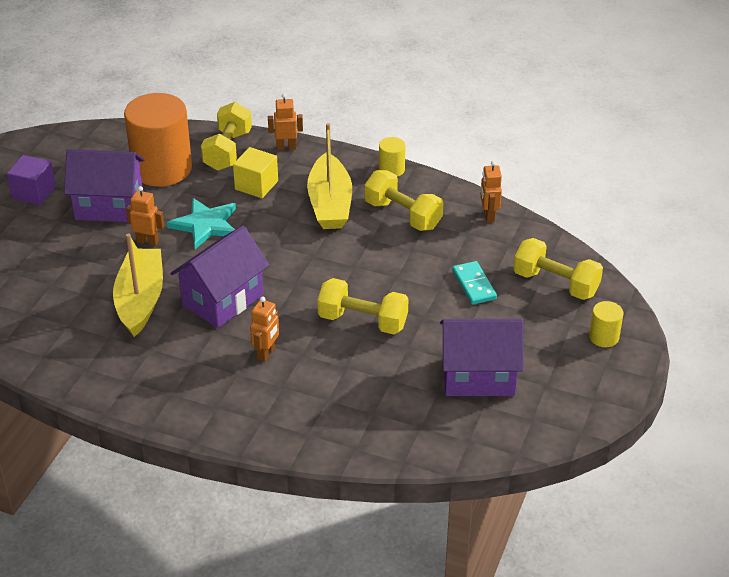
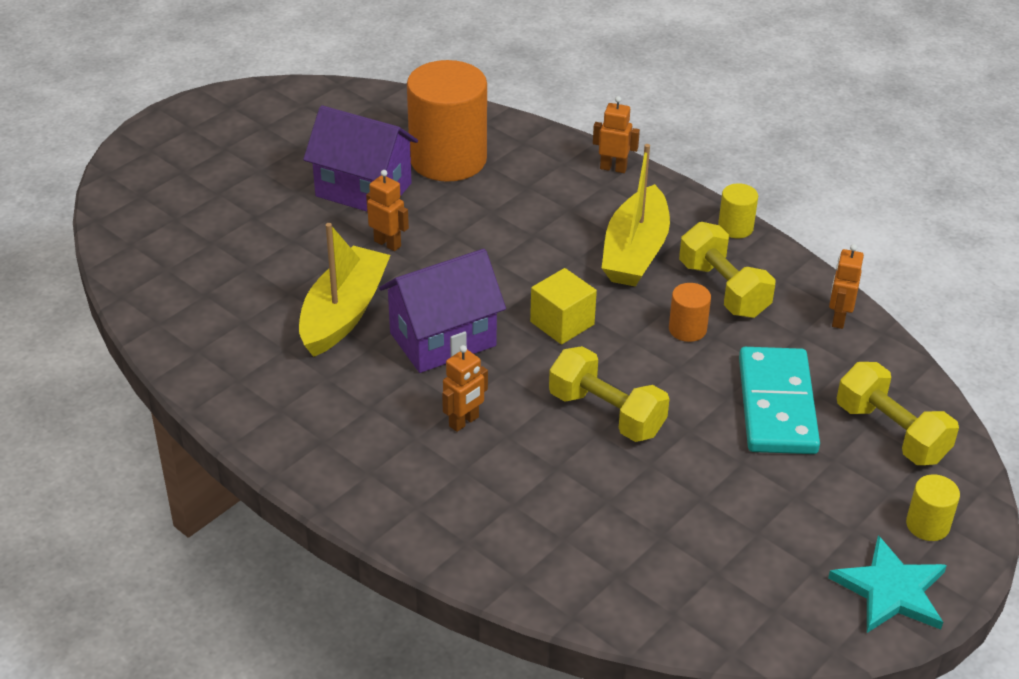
camera: 20 degrees right, 0 degrees up
(34, 192) = (285, 152): purple cube -> none
(205, 225) = (467, 240): turquoise star -> turquoise star (891, 590)
(228, 151) = (538, 156): yellow dumbbell -> none
(256, 185) = (553, 206): yellow cube -> yellow cube (562, 323)
(391, 249) = (687, 329): none -> orange cylinder
(474, 285) = (776, 405): turquoise domino -> turquoise domino, size x1.80
(478, 376) = (726, 530): purple house -> none

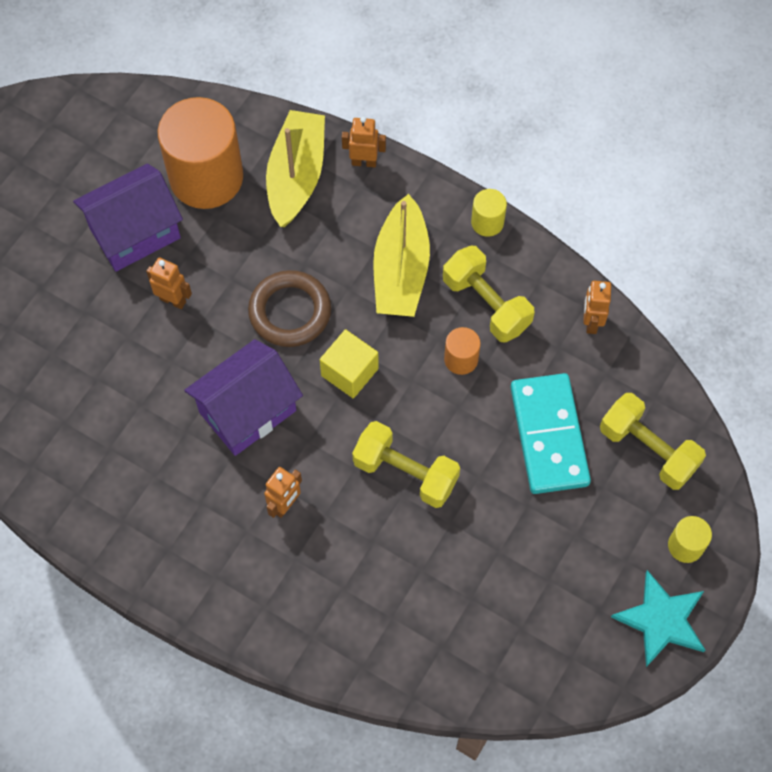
camera: 10 degrees left, 25 degrees up
(343, 313) = (152, 395): yellow boat -> yellow boat (296, 176)
(363, 190) = (135, 233): purple house -> purple house turned 45 degrees counterclockwise
(509, 268) = (290, 312): none -> brown ring

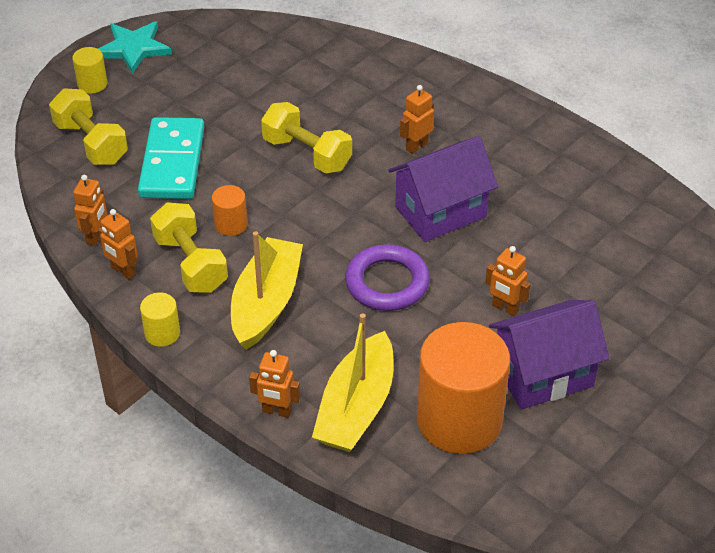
camera: 170 degrees left, 20 degrees down
(290, 312) = (387, 283): brown ring -> purple ring
(349, 372) = (339, 228): yellow cube -> none
(548, 285) = (123, 271): none -> orange robot

